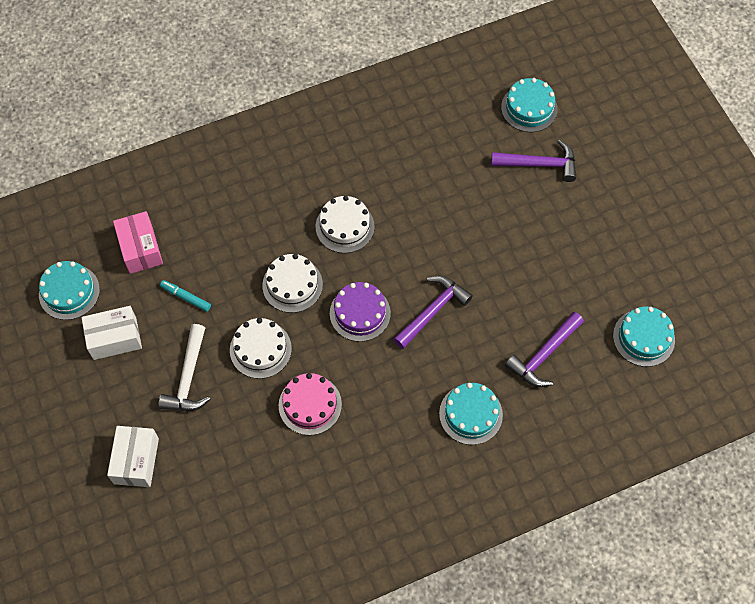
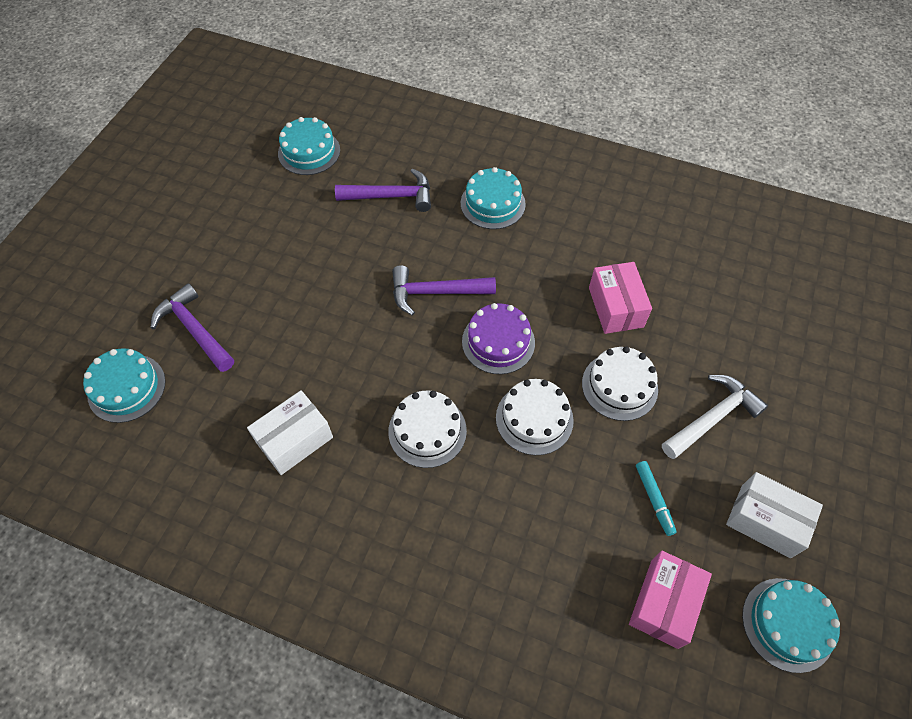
camera: 135 degrees left, 5 degrees down
(136, 461) = (818, 385): white box -> white box (295, 440)
(310, 405) = (616, 307): pink cake -> pink box

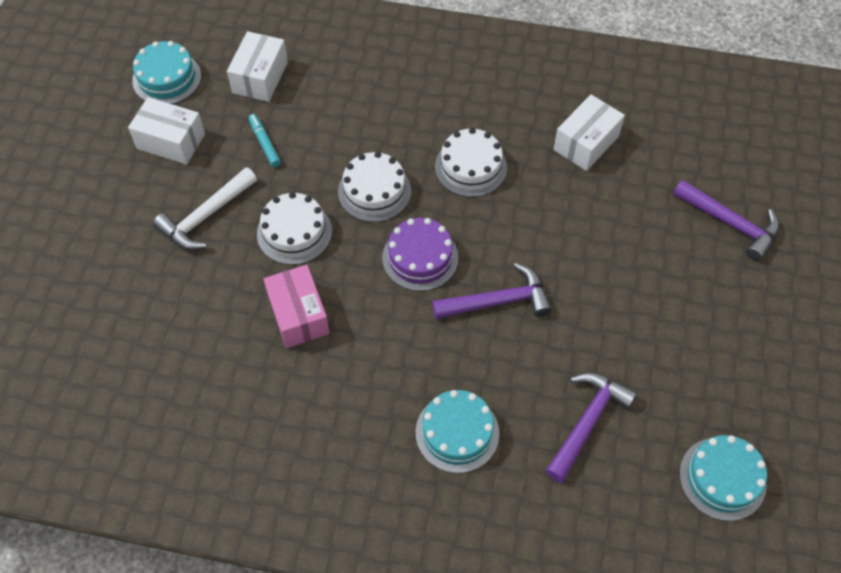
camera: 170 degrees right, 0 degrees up
(126, 388) = (760, 162): turquoise cake -> none
(391, 196) = (587, 422): purple hammer -> purple hammer turned 135 degrees clockwise
(664, 603) = (260, 77): pink box -> white box

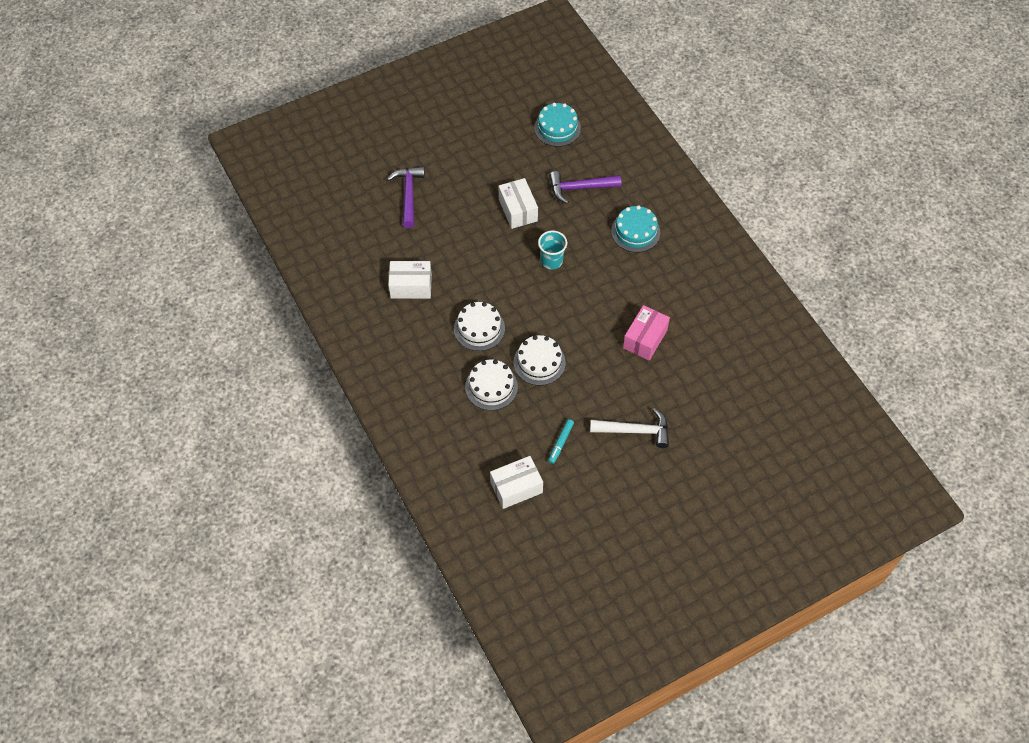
camera: 130 degrees left, 0 degrees up
(167, 78) = (566, 541): turquoise cake -> none
(171, 141) = (607, 494): white box -> white box (518, 210)
(294, 232) = (602, 379): white cake -> white cake (491, 387)
(420, 257) = (559, 311): purple cake -> none
(498, 301) = (551, 261): purple hammer -> turquoise cup

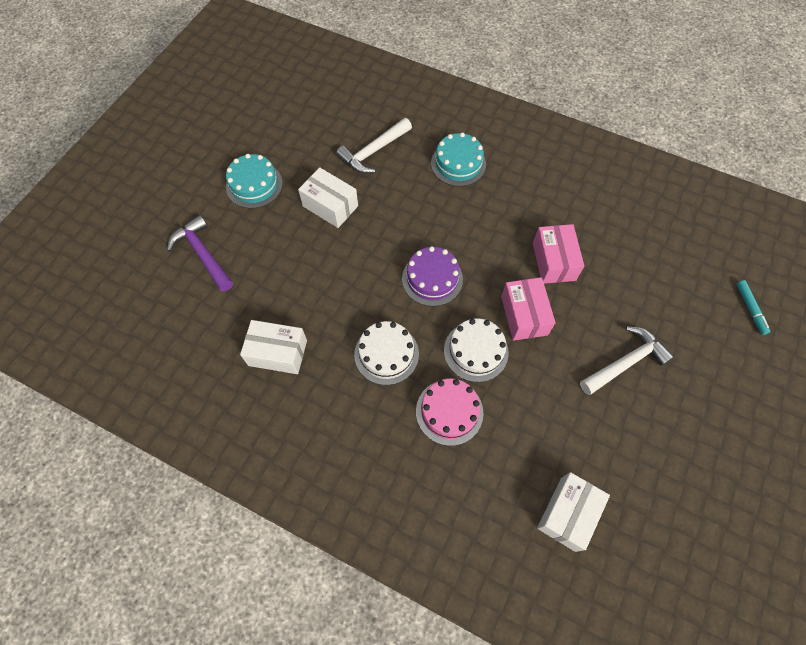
camera: 35 degrees left, 5 degrees up
(411, 286) = (277, 353): white box -> white box turned 45 degrees clockwise
(491, 387) = (449, 412): white cake -> pink cake
(548, 300) = (432, 279): none -> purple cake
(551, 261) = (403, 237): turquoise cup -> none
(557, 128) = (307, 108): turquoise cake -> turquoise cake (254, 185)
(560, 443) = (569, 427): turquoise marker -> turquoise marker (750, 309)
(580, 188) = (373, 151): purple hammer -> white hammer
(592, 360) = (524, 315): none -> pink box

